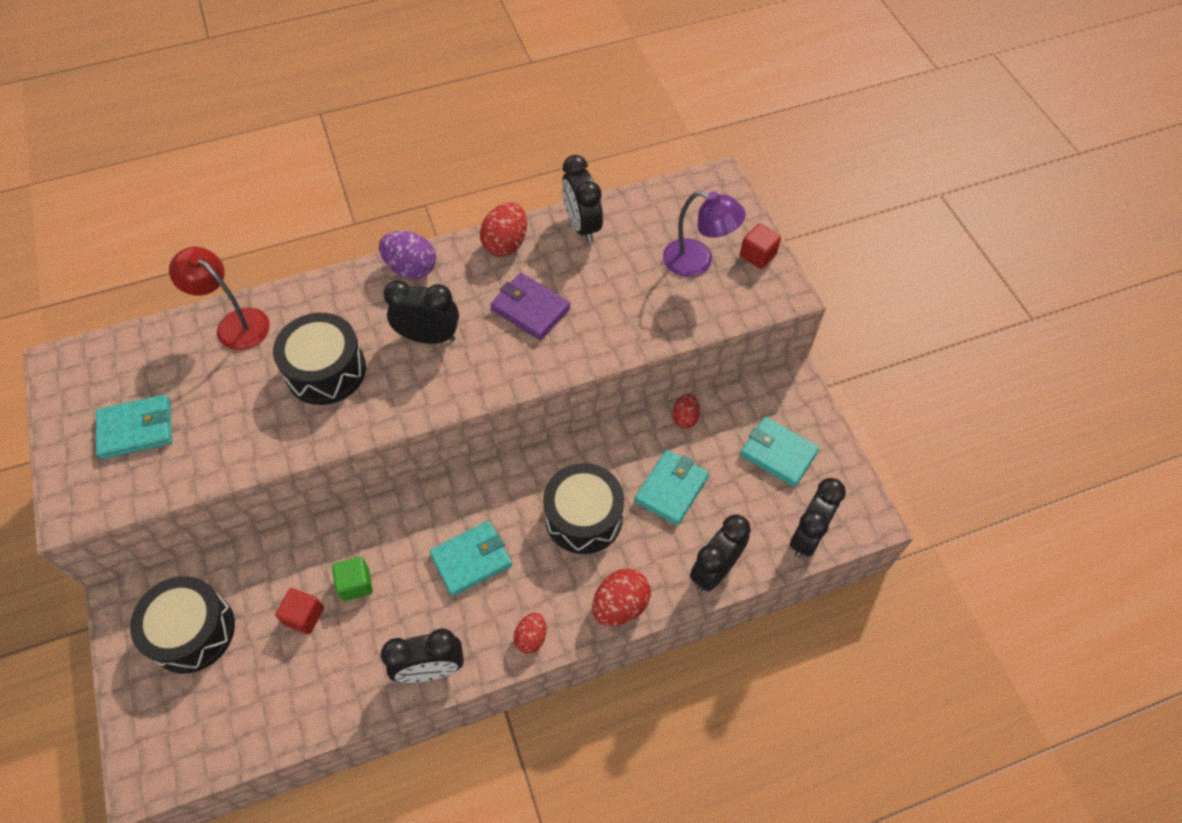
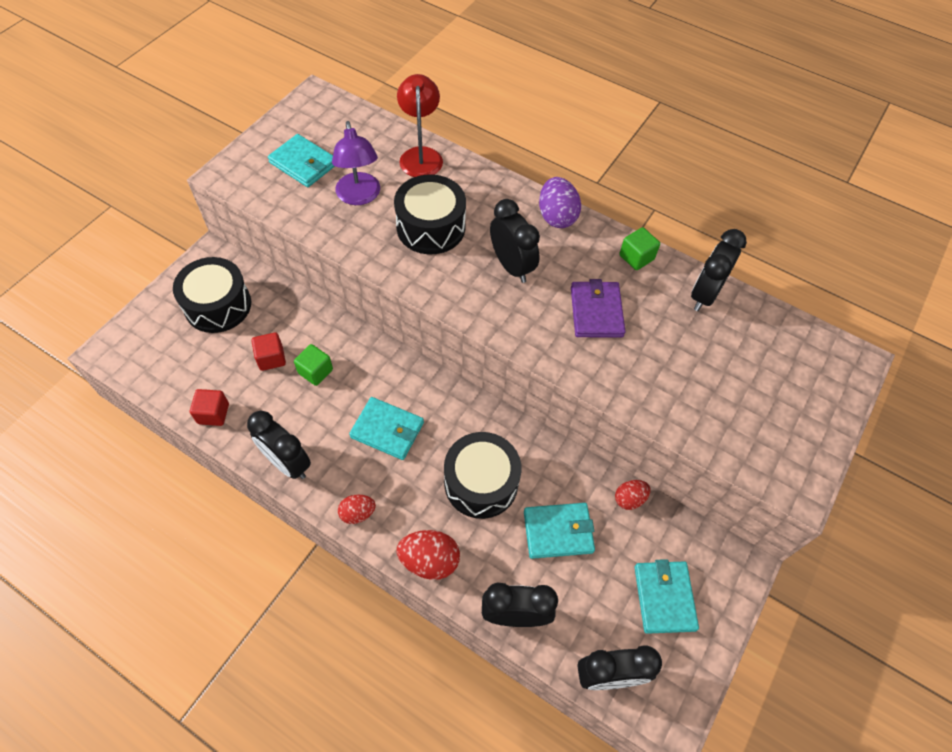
camera: 50 degrees right, 0 degrees up
(506, 244) = (636, 257): red egg -> green cube
(697, 261) = (759, 398): purple lamp -> purple lamp (359, 196)
(758, 255) = (815, 441): red cube -> red cube (213, 413)

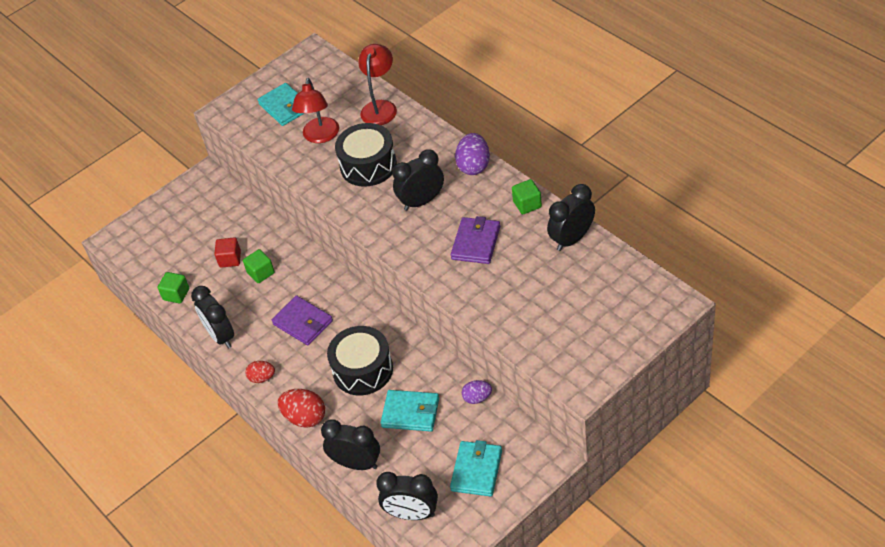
camera: 25 degrees right, 10 degrees down
(213, 413) = (176, 294): red cube -> green cube
(218, 305) = (200, 215): black drum -> none
(359, 196) = (320, 136): purple lamp -> red lamp
(387, 430) = (303, 322): turquoise wallet -> purple wallet
(511, 266) = (421, 201): black clock -> black clock turned 105 degrees counterclockwise
(629, 499) = (477, 398): red egg -> purple egg

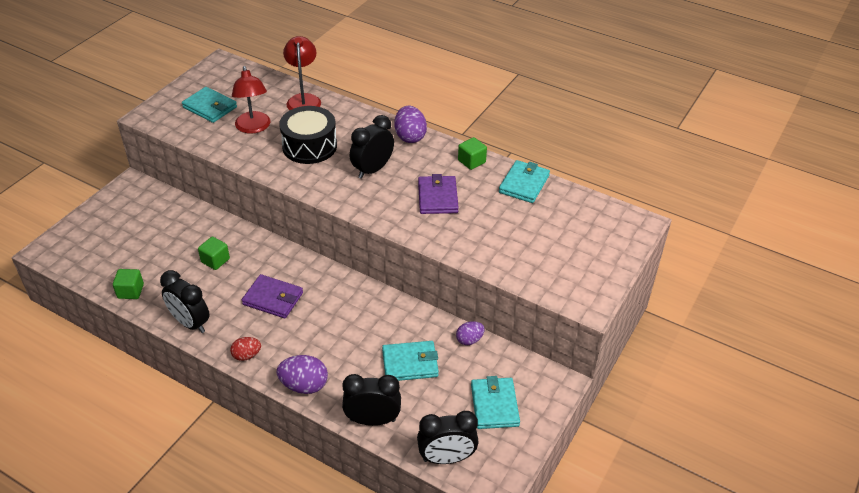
camera: 25 degrees left, 5 degrees down
(230, 259) = (179, 252): red cube -> none
(305, 417) = (304, 385): red egg -> purple egg
(363, 370) = (348, 332): black drum -> none
(572, 239) = (524, 184): black clock -> turquoise wallet

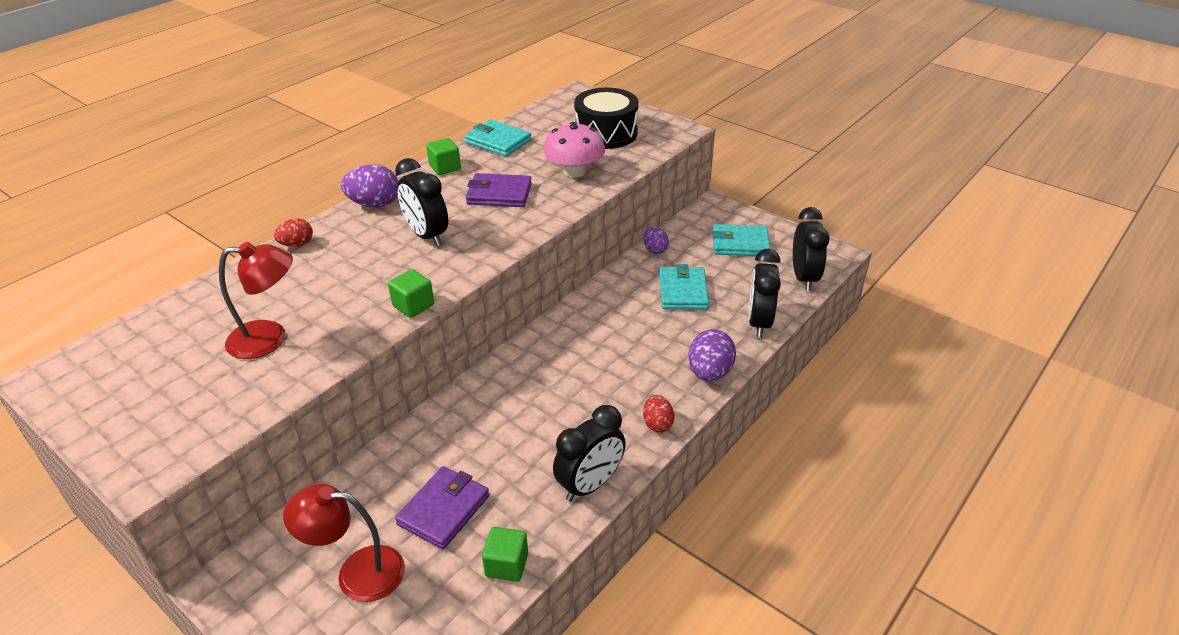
camera: 80 degrees left, 5 degrees down
(210, 107) = (177, 390): turquoise wallet -> none
(215, 260) = (469, 459): green cube -> green cube (413, 305)
(273, 299) = (561, 398): purple wallet -> purple wallet (444, 510)
(304, 99) = (230, 287): red lamp -> red lamp (357, 572)
(309, 146) = (348, 285): black drum -> black drum (606, 133)
(353, 114) = (297, 244): none -> red egg
(485, 237) = (574, 171): none -> pink mushroom

